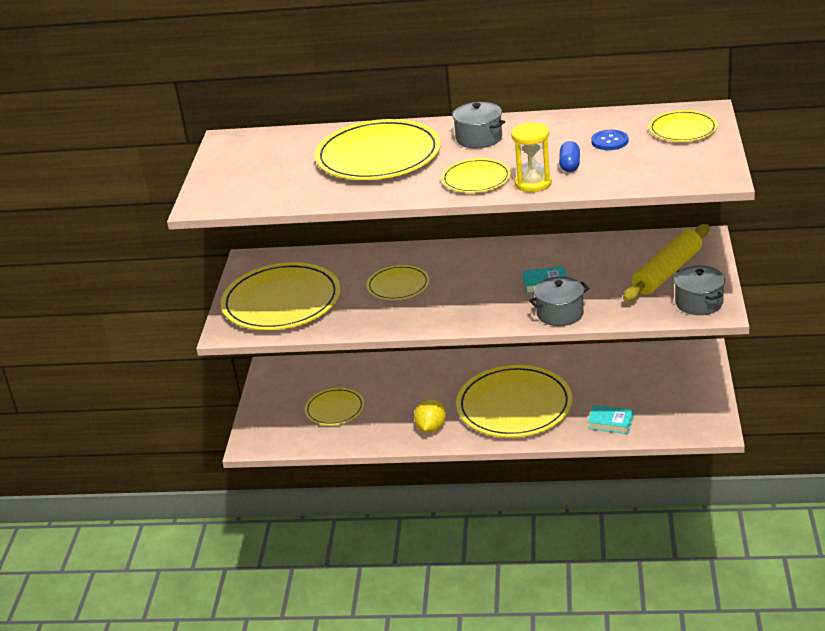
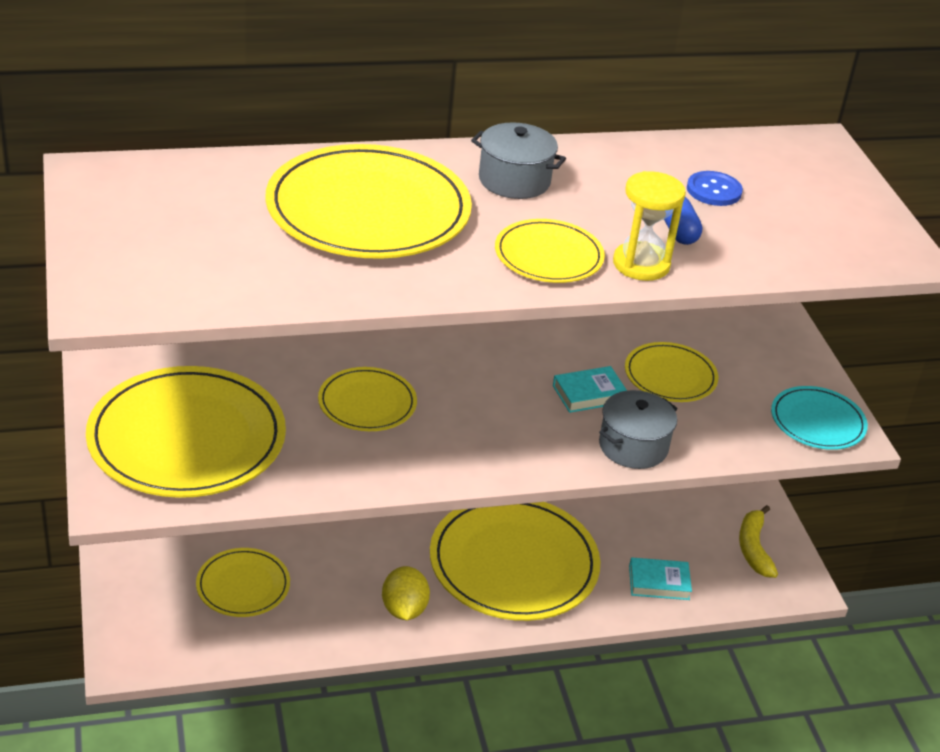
camera: 25 degrees left, 5 degrees up
(667, 272) = (751, 371): yellow rolling pin -> none
(683, 129) = (806, 172): yellow plate -> yellow plate (670, 376)
(690, 405) = (753, 548): none -> yellow banana
(699, 303) = (817, 421): grey pot -> turquoise plate

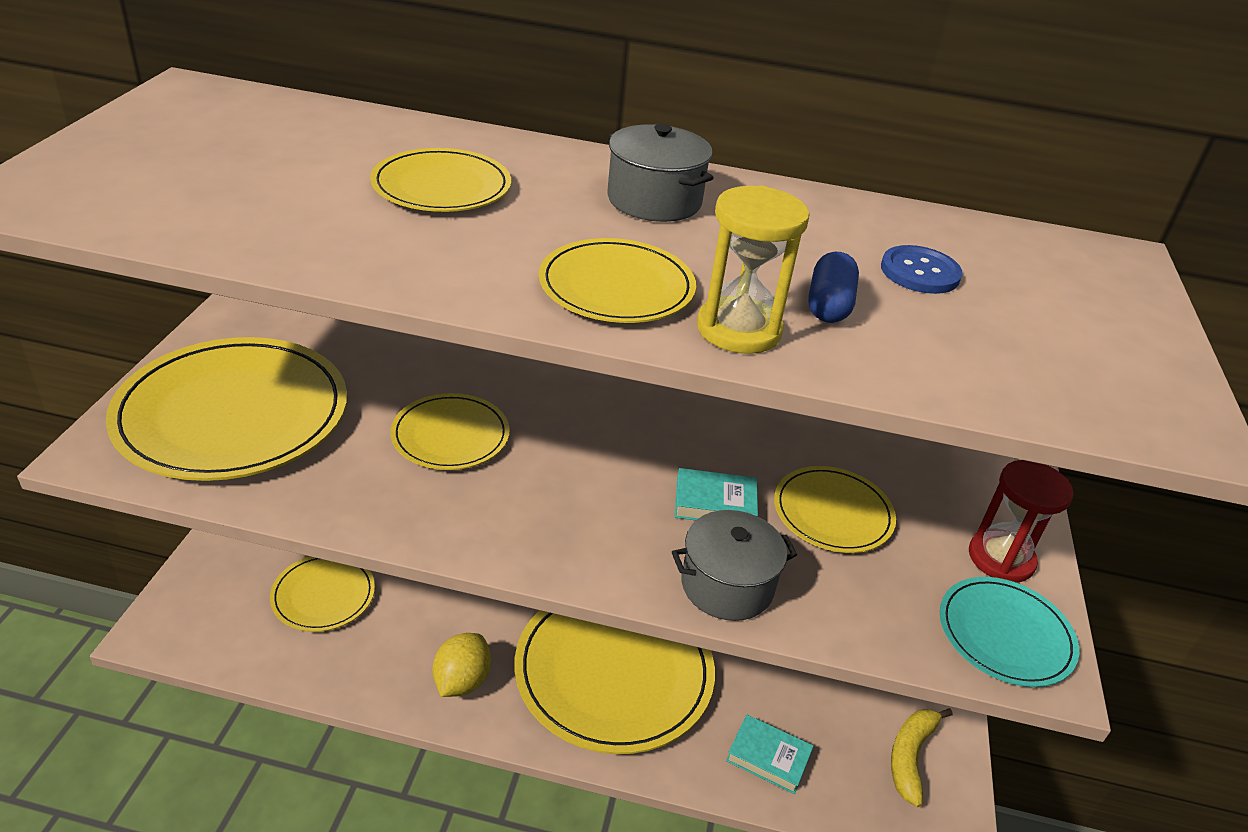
camera: 25 degrees right, 0 degrees up
(368, 210) = (441, 186): yellow plate -> yellow plate, size x0.53
(791, 373) = (1001, 558): none -> red hourglass

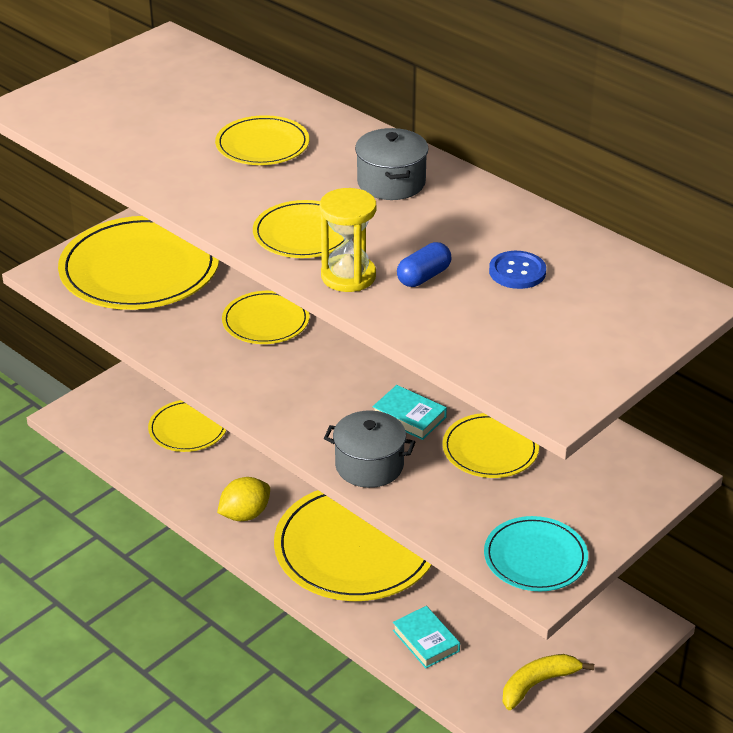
camera: 35 degrees right, 0 degrees up
(1001, 558) = (588, 517): red hourglass -> none

